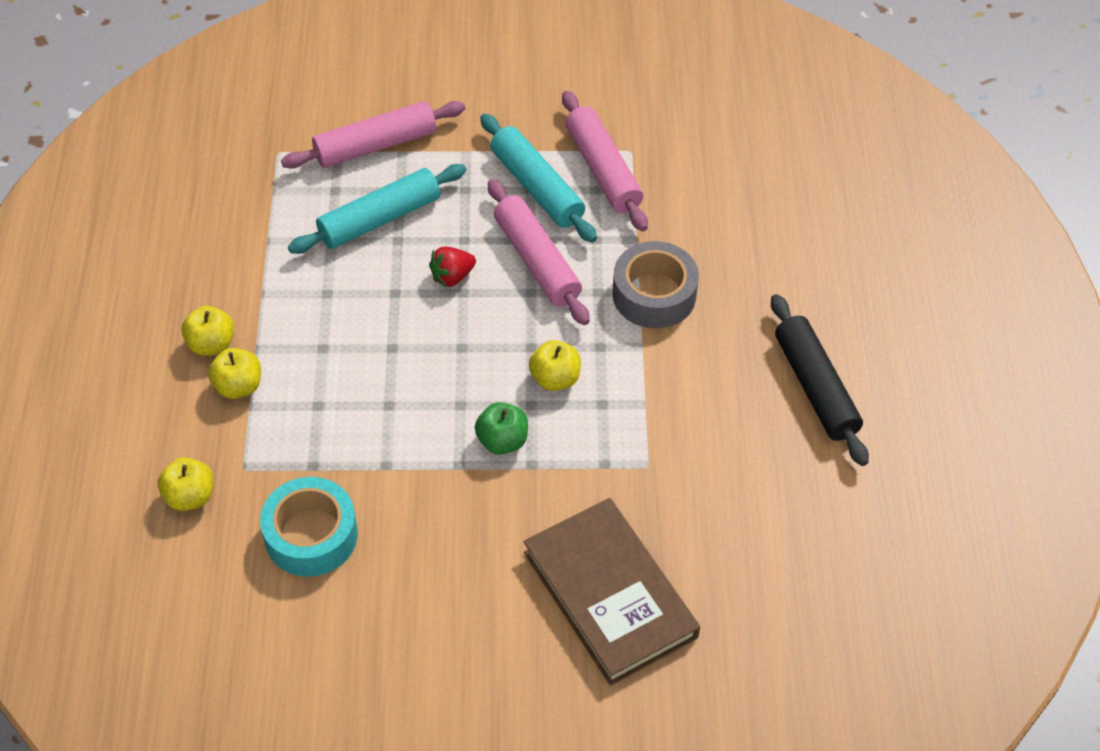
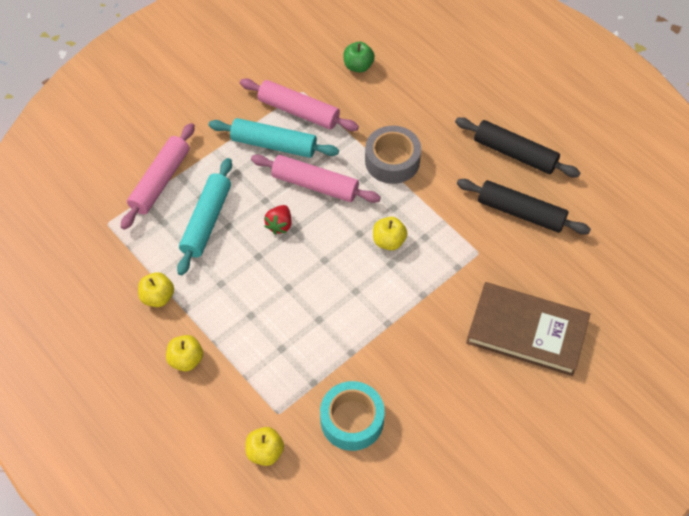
camera: 40 degrees left, 5 degrees up
(238, 386) = (227, 371): yellow apple -> yellow apple (158, 297)
(502, 441) = (396, 294): green apple -> green apple (358, 66)
(748, 458) = (520, 212): none -> black rolling pin

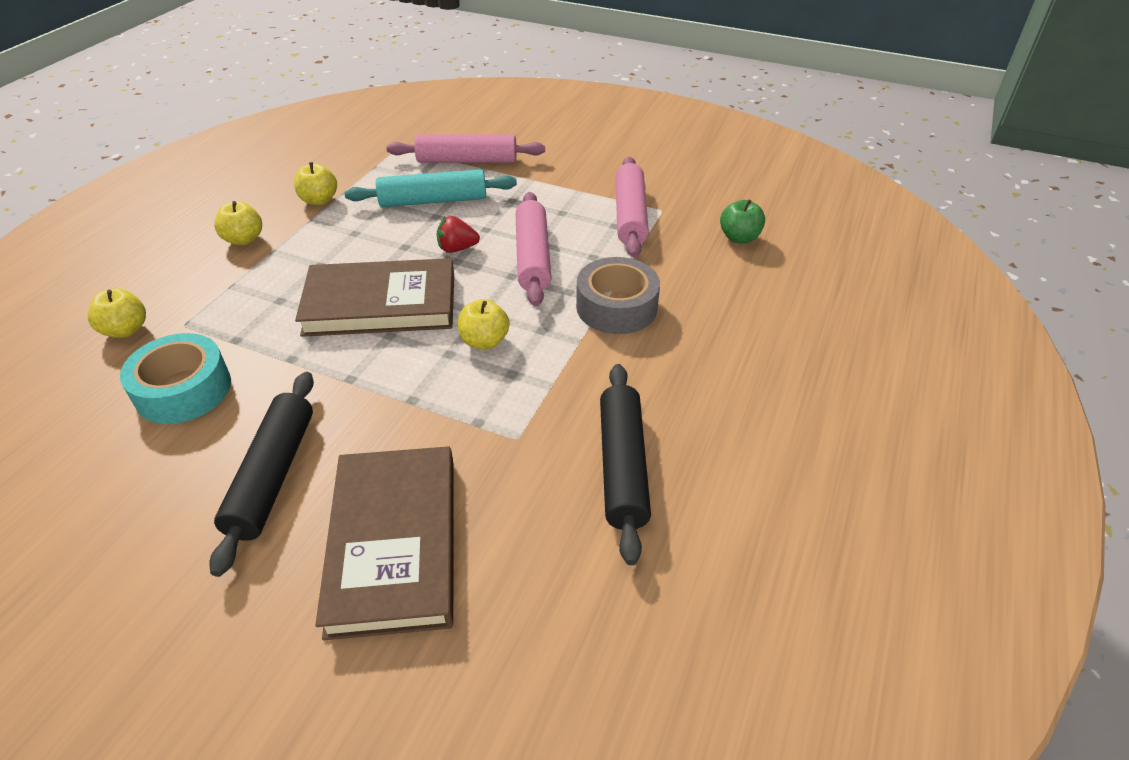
camera: 65 degrees right, 15 degrees down
(274, 144) = (569, 213): turquoise rolling pin -> none
(319, 288) = (380, 304): none -> brown book
(515, 153) = (729, 426): black rolling pin -> black rolling pin (273, 476)

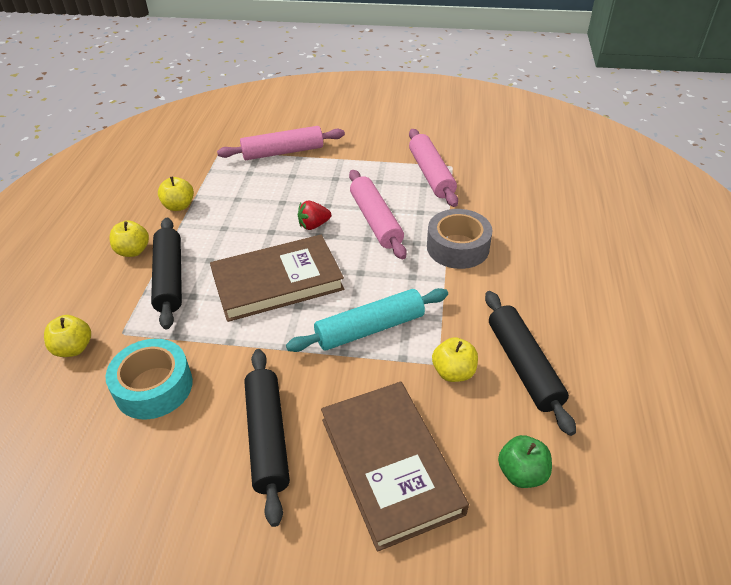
camera: 15 degrees left, 0 degrees up
(265, 276) = (169, 278): none -> black rolling pin
(433, 201) = (273, 190): turquoise rolling pin -> turquoise rolling pin (370, 329)
(484, 341) = (374, 294): yellow apple -> yellow apple (453, 372)
(739, 238) = (517, 177): green apple -> green apple (522, 473)

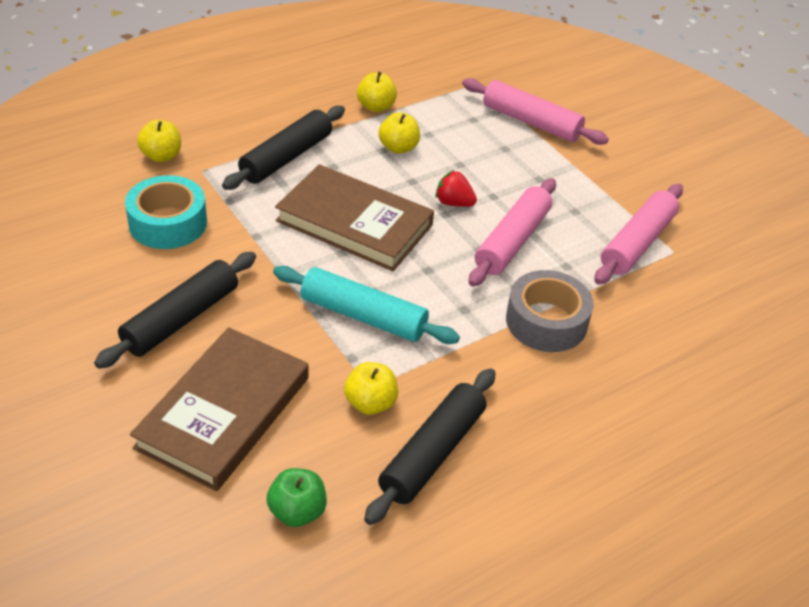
camera: 45 degrees right, 0 degrees up
(133, 251) = (293, 117): yellow apple -> yellow apple (398, 148)

